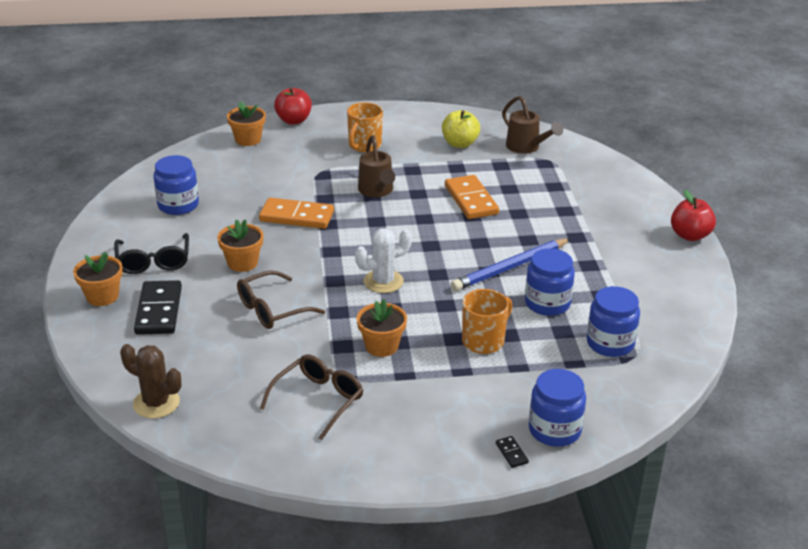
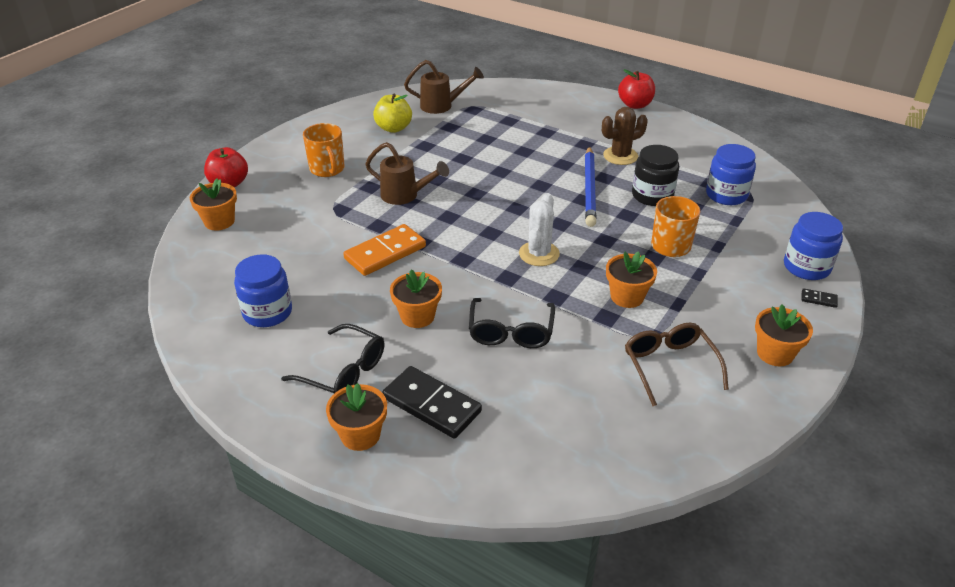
camera: 50 degrees left, 5 degrees up
(156, 403) = (581, 473): brown cactus -> brown cactus (620, 156)
(271, 310) = (511, 332): brown glasses -> black glasses
(399, 451) = (775, 353): none -> orange flower pot
(471, 200) = (478, 161): orange domino -> none
(547, 303) = (652, 195): blue jar -> black jar

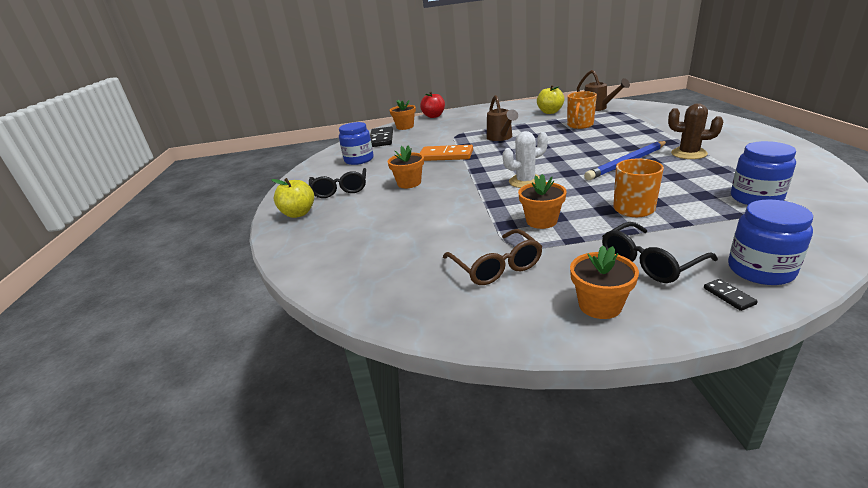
camera: 55 degrees right, 10 degrees down
(327, 169) = (484, 120): orange mug -> orange mug (580, 125)
(360, 435) = (298, 213): orange flower pot -> yellow apple
(431, 405) = (343, 217): black domino -> black domino (381, 139)
(511, 332) = (437, 207): black glasses -> black glasses (649, 262)
(635, 105) = (761, 131): red apple -> none
(652, 195) = (674, 179): black jar -> none
(669, 366) = (496, 267): brown glasses -> brown glasses turned 120 degrees clockwise

